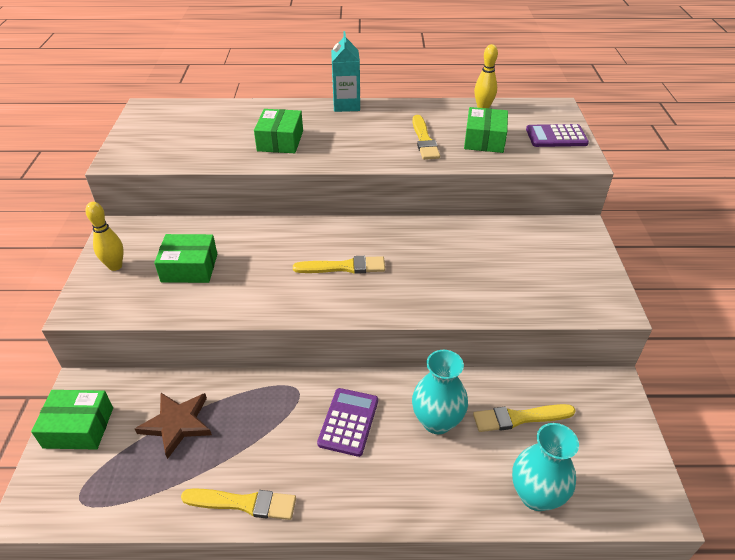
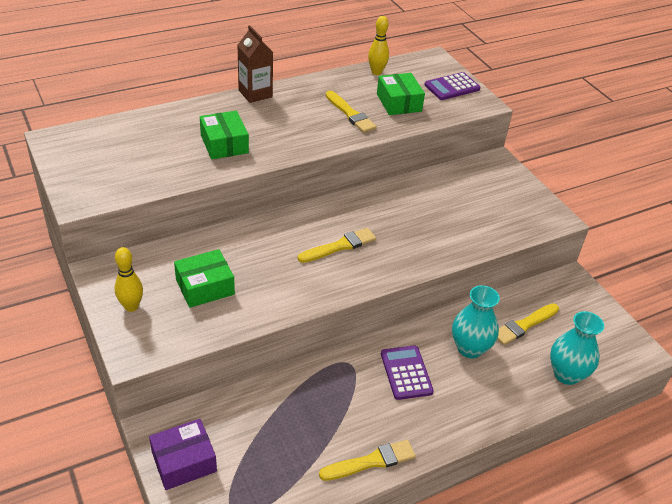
camera: 30 degrees left, 0 degrees up
(79, 427) = (184, 461): green box -> purple box
(177, 424) = (269, 426): brown star -> none
(346, 105) = (255, 94): turquoise carton -> brown carton

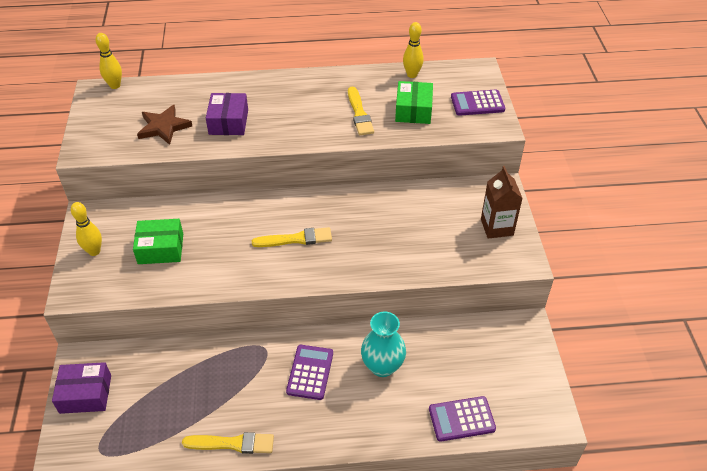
camera: 25 degrees right, 5 degrees up
(73, 130) = (115, 85): none -> yellow bowling pin
(157, 161) = (164, 127): none -> brown star
(224, 144) = (228, 122): green box -> purple box
(255, 94) = (285, 77): brown carton -> brown carton (497, 227)
(524, 325) = (449, 358): yellow brush -> none
(566, 374) = (461, 419): turquoise vase -> purple calculator

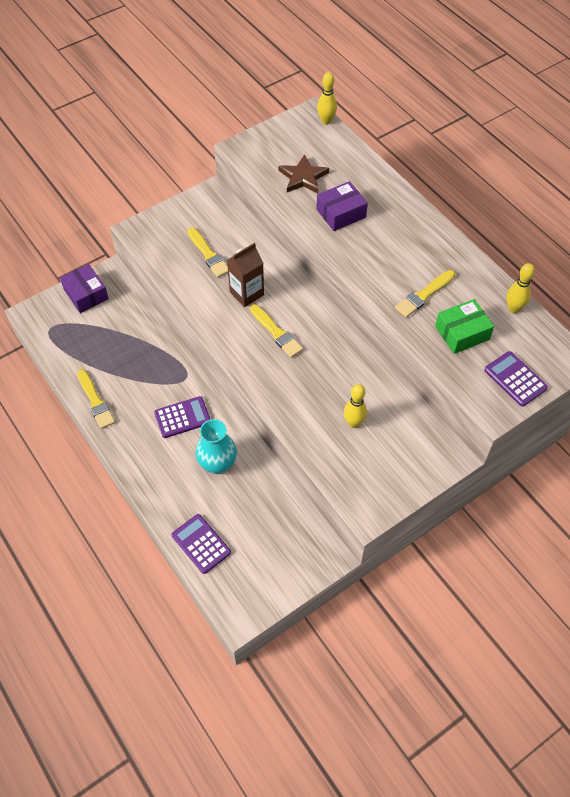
camera: 60 degrees right, 10 degrees up
(94, 251) = (180, 218): yellow bowling pin -> yellow bowling pin (354, 423)
(161, 249) = (208, 254): green box -> yellow brush
(497, 227) = (395, 474): brown carton -> brown carton (246, 293)

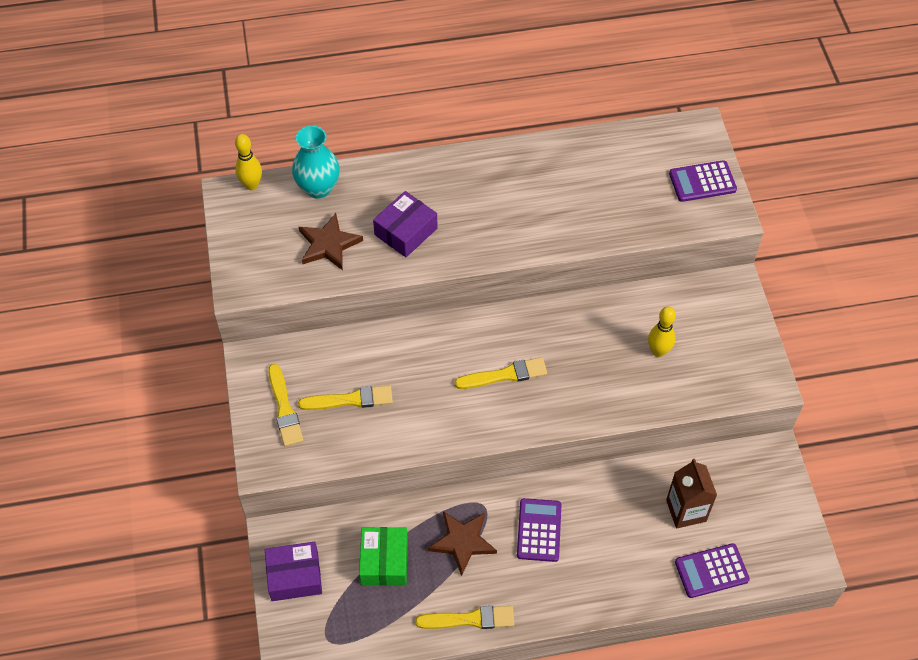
camera: 65 degrees left, 0 degrees up
(152, 375) = (462, 542): none -> brown star
(217, 464) = (618, 516): turquoise vase -> turquoise vase (318, 188)
(246, 293) = (432, 382): brown carton -> brown carton (686, 510)
(341, 213) = (405, 231): purple box -> purple box turned 45 degrees clockwise
(424, 295) = (562, 208): yellow brush -> yellow brush (284, 409)
(462, 333) = (626, 198): green box -> green box (384, 561)
(513, 309) = (617, 142): yellow bowling pin -> none

